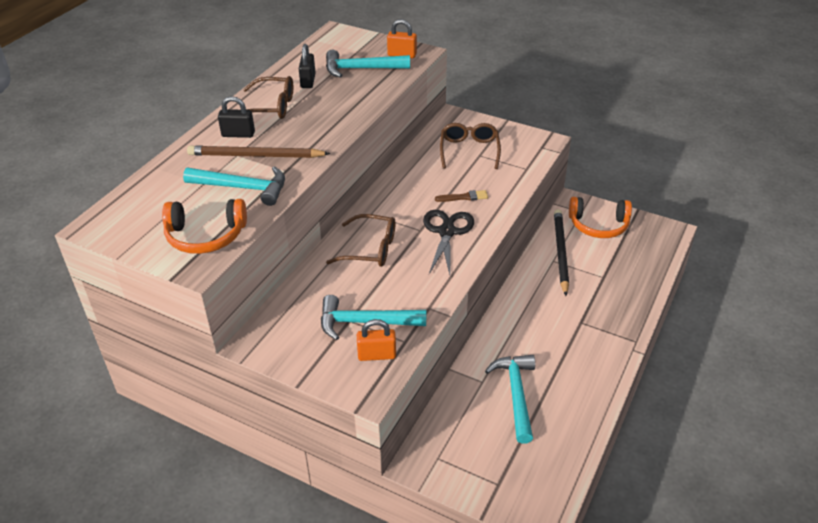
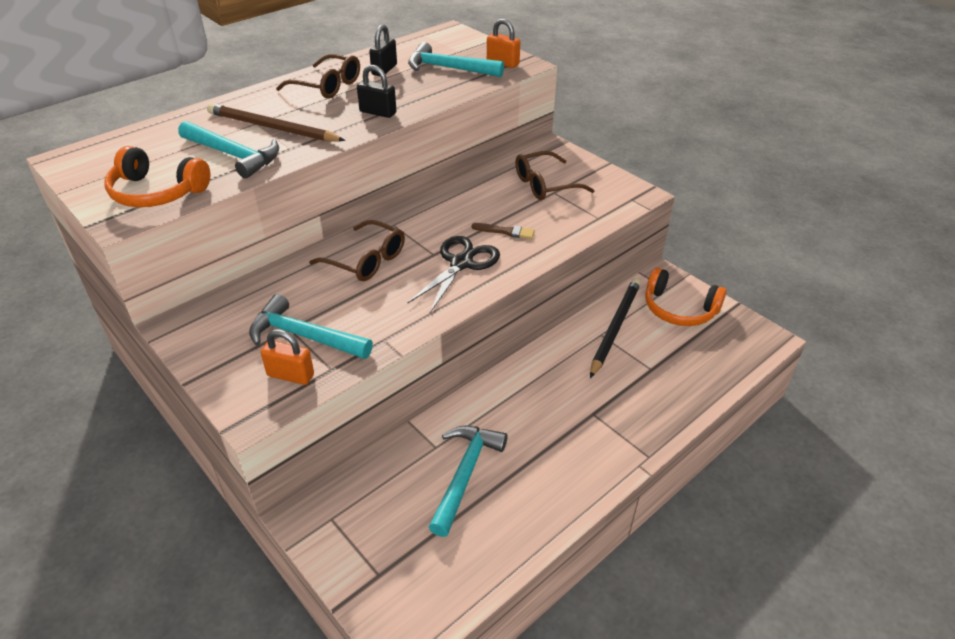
camera: 20 degrees right, 0 degrees up
(238, 134) = (273, 105): black padlock -> black padlock (378, 112)
(469, 150) = (545, 185): brown glasses -> brown glasses turned 135 degrees counterclockwise

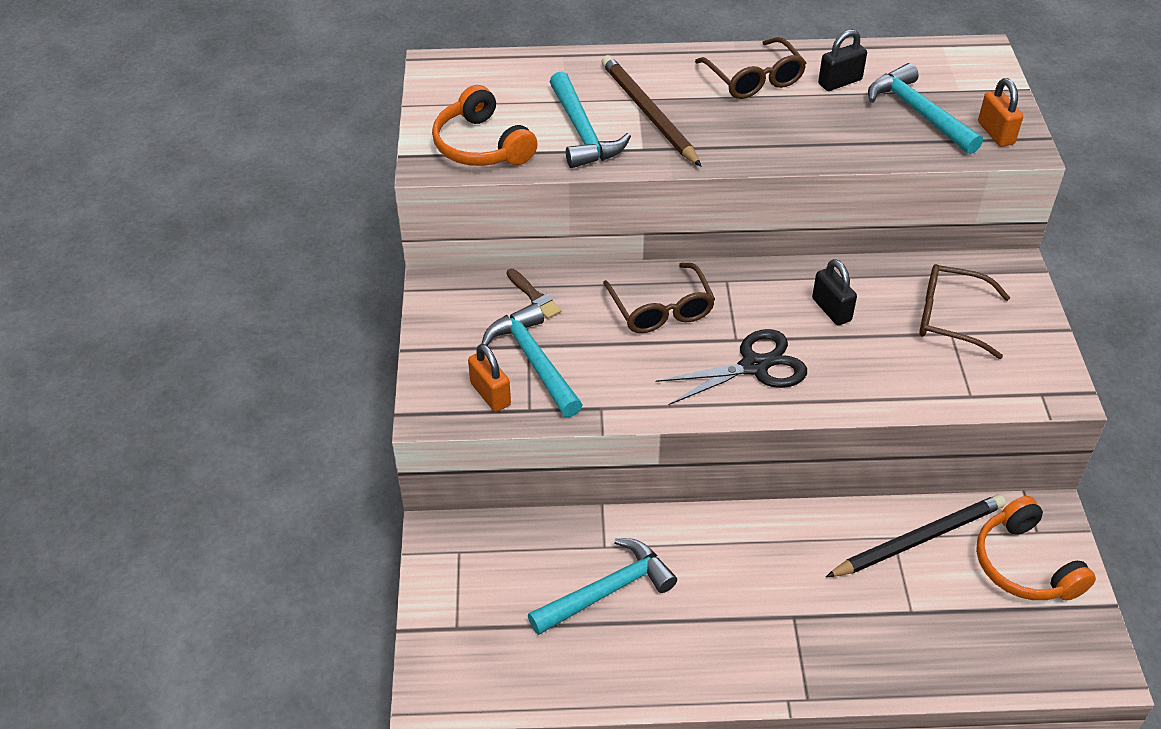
camera: 40 degrees right, 5 degrees up
(378, 112) = (774, 142): black padlock -> black padlock (831, 310)
(506, 231) = (841, 354): brown brush -> brown brush (534, 296)

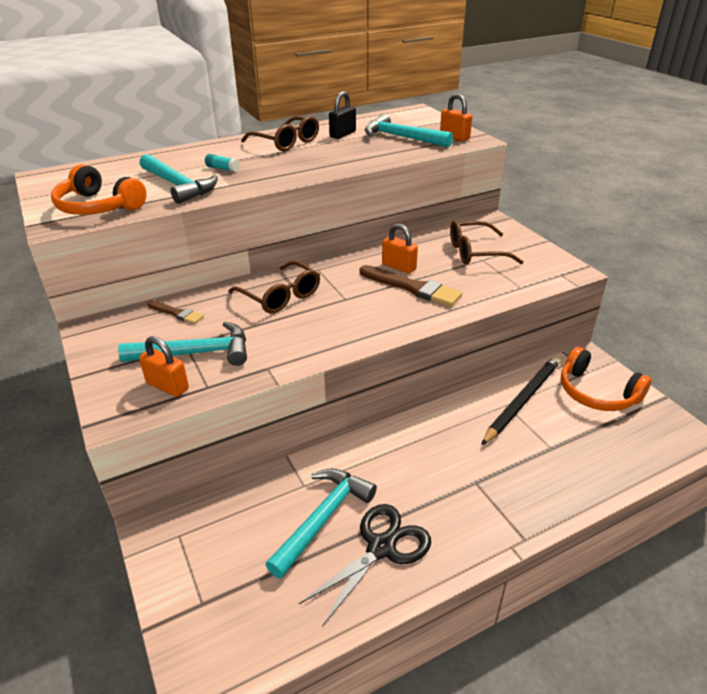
camera: 25 degrees left, 10 degrees down
(534, 361) = (196, 353): turquoise hammer -> turquoise hammer turned 135 degrees clockwise
(648, 113) = (222, 168): brown pencil -> turquoise glue stick
(754, 366) = (368, 310): black scissors -> black scissors (381, 548)
(829, 350) = (412, 288): none -> brown brush
(831, 310) = (399, 267): black padlock -> orange padlock

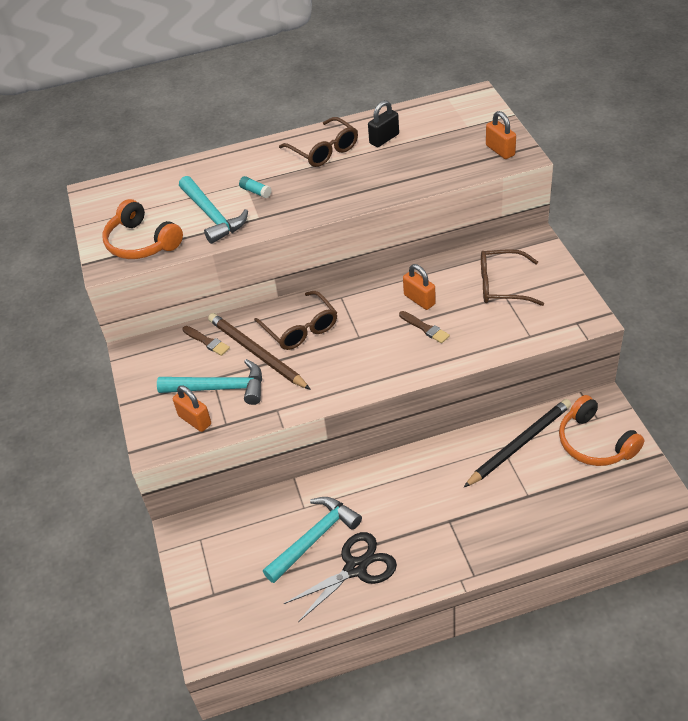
camera: 15 degrees right, 10 degrees up
(235, 319) = (256, 353): none -> brown pencil
(401, 137) = (444, 148): turquoise hammer -> none
(412, 288) = (425, 328): brown brush -> brown brush, size x0.57

